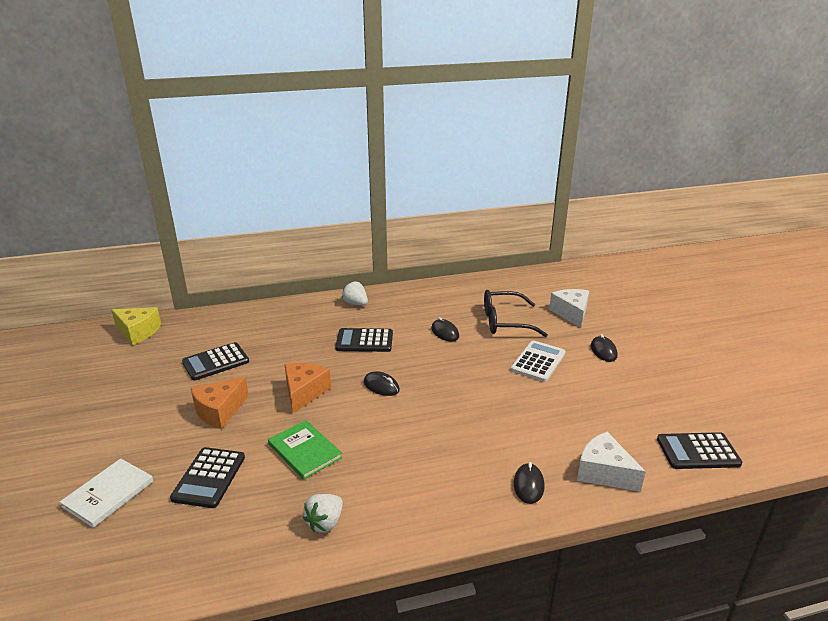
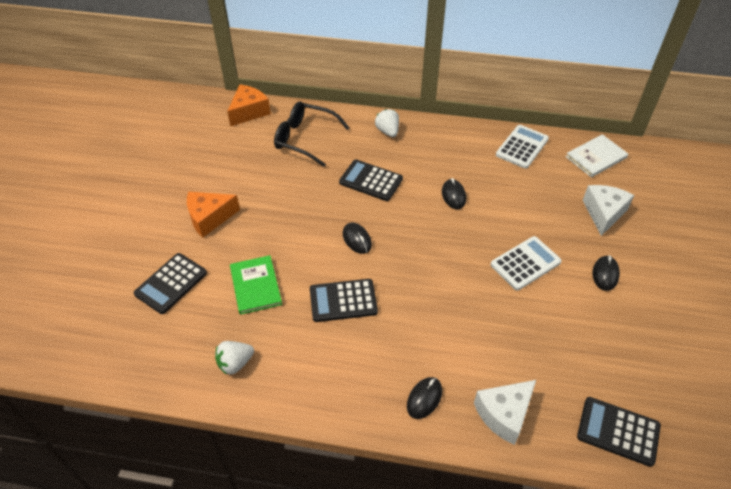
camera: 25 degrees right, 20 degrees up
(108, 494) = (95, 270): white book -> white book (596, 157)
(138, 332) = (185, 107): yellow cheese -> none
(216, 362) = (231, 163): black calculator -> black calculator (343, 301)
(304, 392) = (287, 223): orange cheese -> orange cheese (249, 112)
(476, 288) = (522, 147): none -> white calculator
(505, 322) = (523, 201): black glasses -> black glasses (305, 139)
(603, 472) = (504, 414): white cheese -> white cheese turned 105 degrees counterclockwise

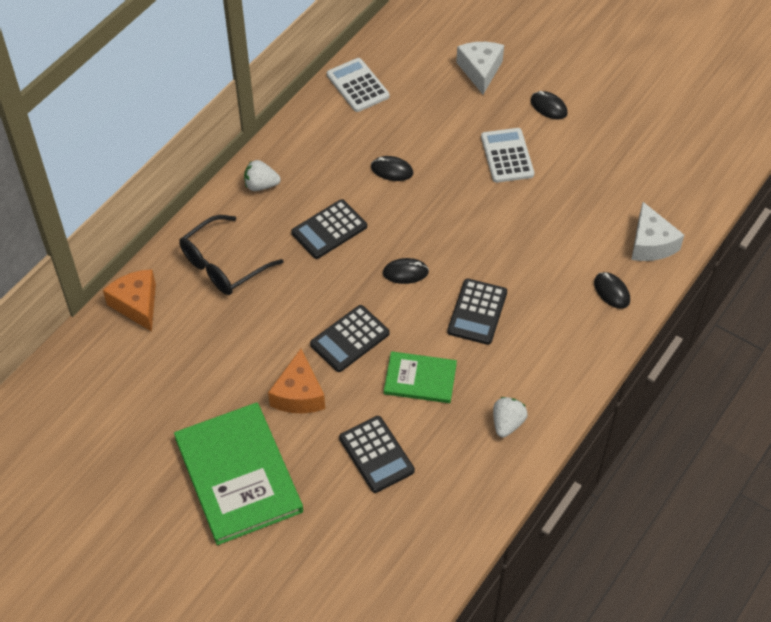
camera: 65 degrees left, 5 degrees up
(126, 211) = (238, 475): none -> green book
(235, 363) = (507, 423): white strawberry -> white strawberry turned 150 degrees counterclockwise
(596, 157) = (407, 38): white book -> none
(603, 213) = (480, 71): white cheese -> white cheese turned 45 degrees clockwise
(618, 431) = (697, 179): black calculator -> black calculator (350, 339)

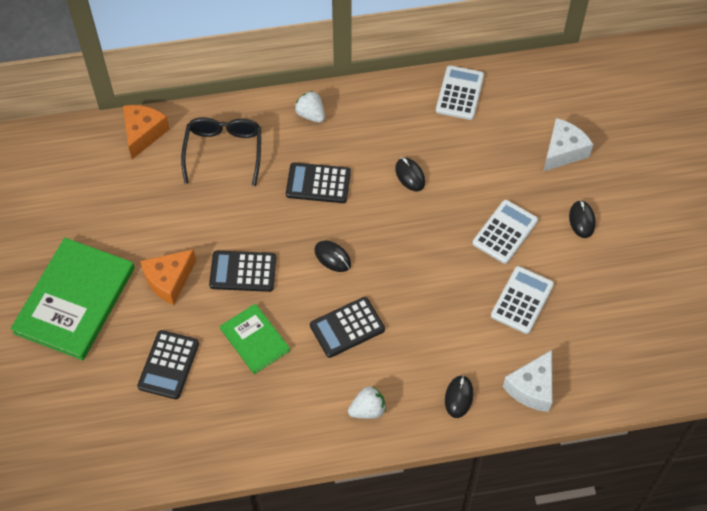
camera: 45 degrees right, 5 degrees up
(223, 265) = (224, 151): black glasses -> black glasses turned 90 degrees clockwise
(507, 423) = (274, 423): white strawberry -> white strawberry (367, 410)
(574, 192) = (522, 300): none -> white calculator

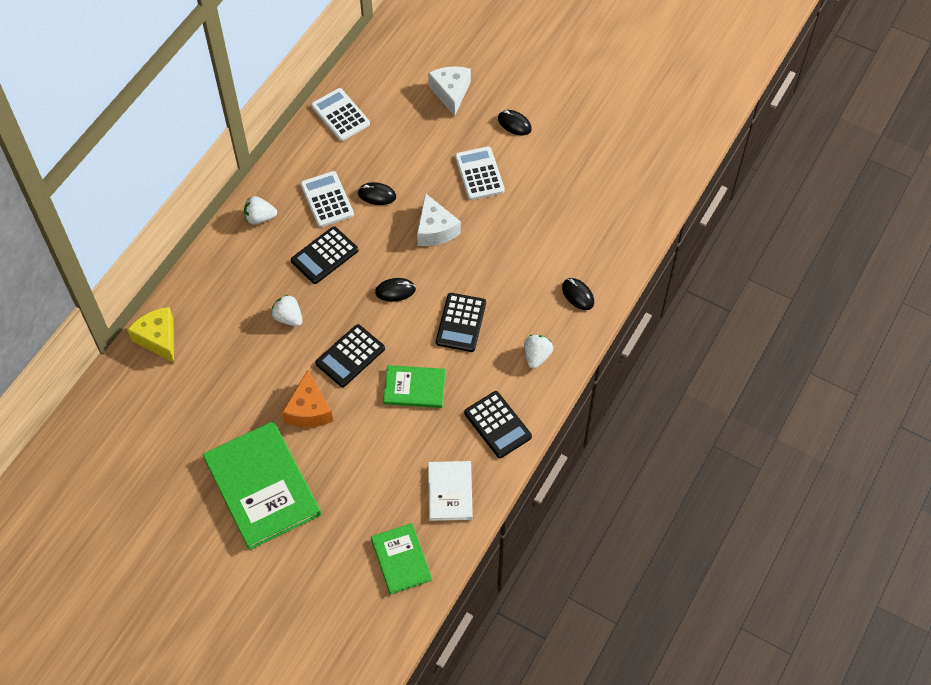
camera: 50 degrees left, 0 degrees up
(90, 449) = (401, 559): none -> green book
(143, 133) = (158, 338): orange cheese -> yellow cheese
(168, 365) = (381, 459): black calculator -> black calculator (498, 425)
(181, 439) = (450, 492): none -> white book
(224, 151) = (232, 296): black glasses -> none
(239, 203) = (288, 318): none -> white strawberry
(522, 300) = (541, 204): white calculator -> white calculator (327, 199)
(532, 388) = (610, 248): white cheese -> white cheese (435, 230)

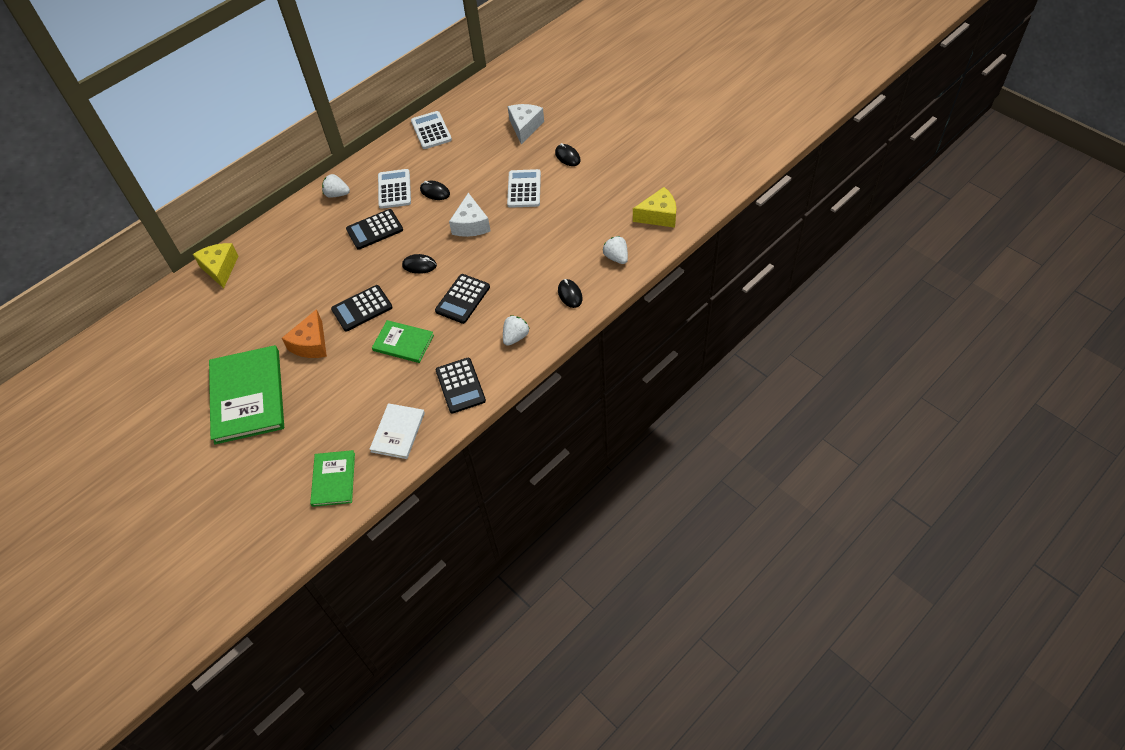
camera: 20 degrees right, 5 degrees down
(288, 318) = (326, 271): white strawberry -> white strawberry (616, 257)
(642, 181) = (658, 216): none -> yellow cheese

